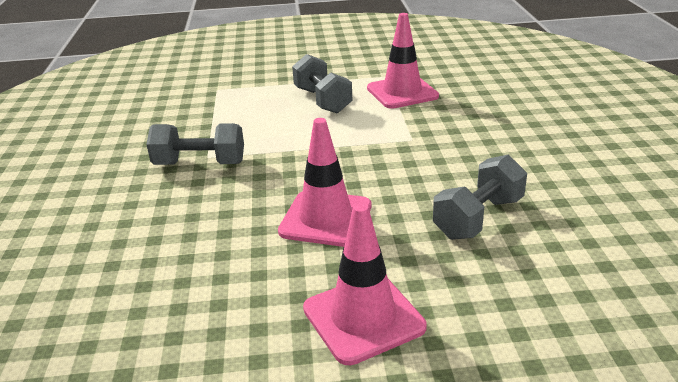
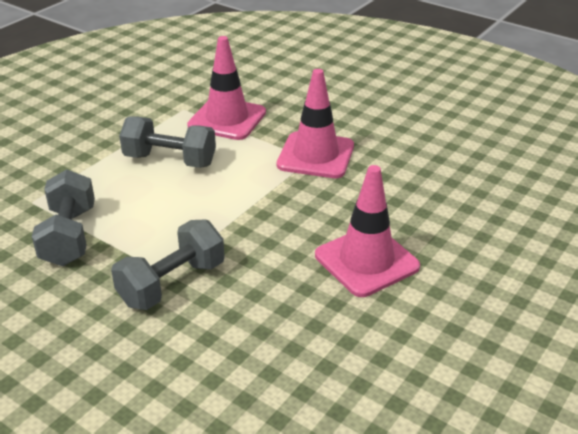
camera: 50 degrees left, 5 degrees up
(363, 318) = (513, 311): pink traffic cone -> pink traffic cone (315, 155)
(478, 218) = (455, 196): grey dumbbell -> grey dumbbell (69, 236)

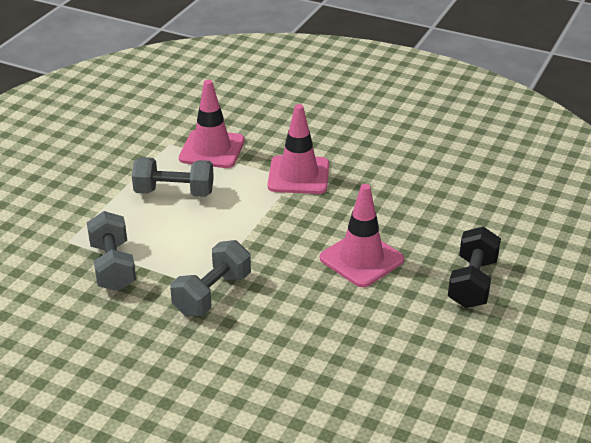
camera: 10 degrees left, 0 degrees up
(503, 309) = (472, 283): none -> black dumbbell

